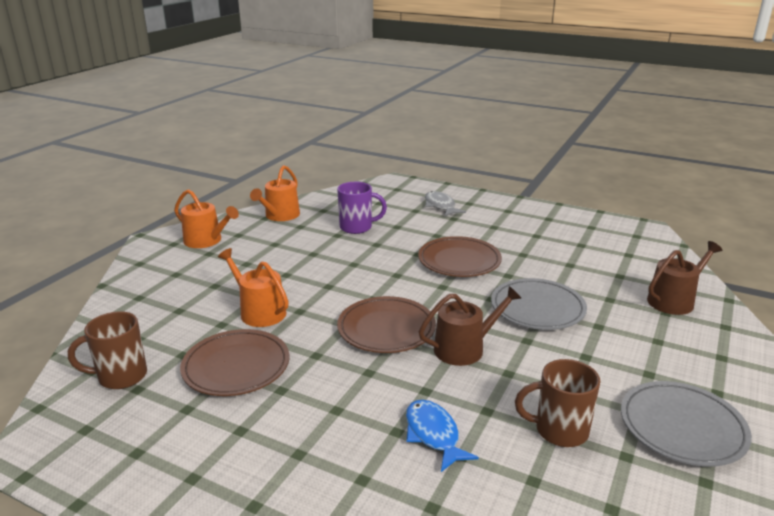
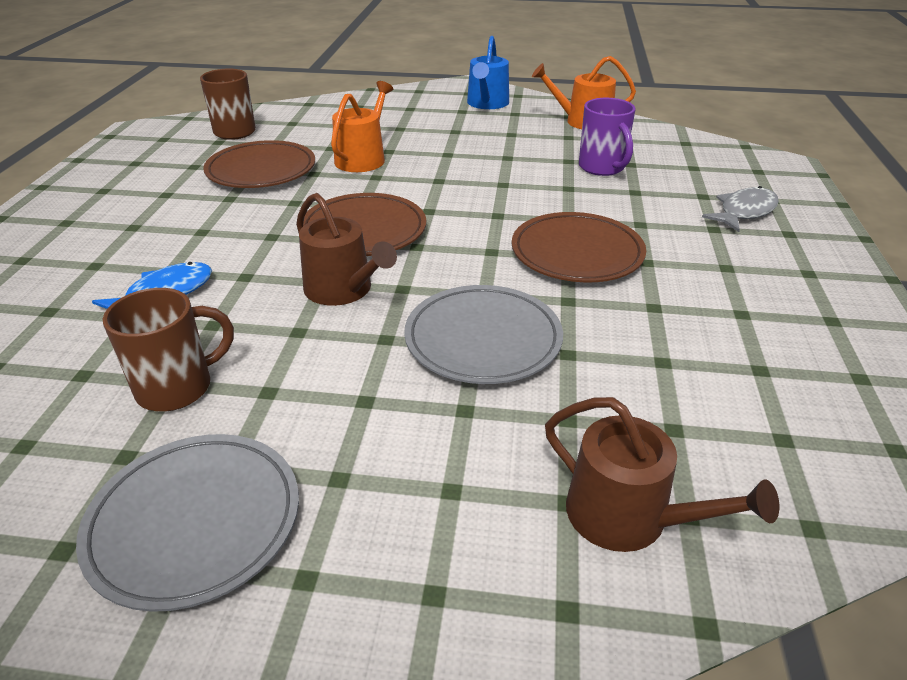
camera: 70 degrees right, 10 degrees up
(206, 241) = (487, 104): orange watering can -> blue watering can
(559, 430) = (177, 387): brown mug -> brown mug turned 75 degrees clockwise

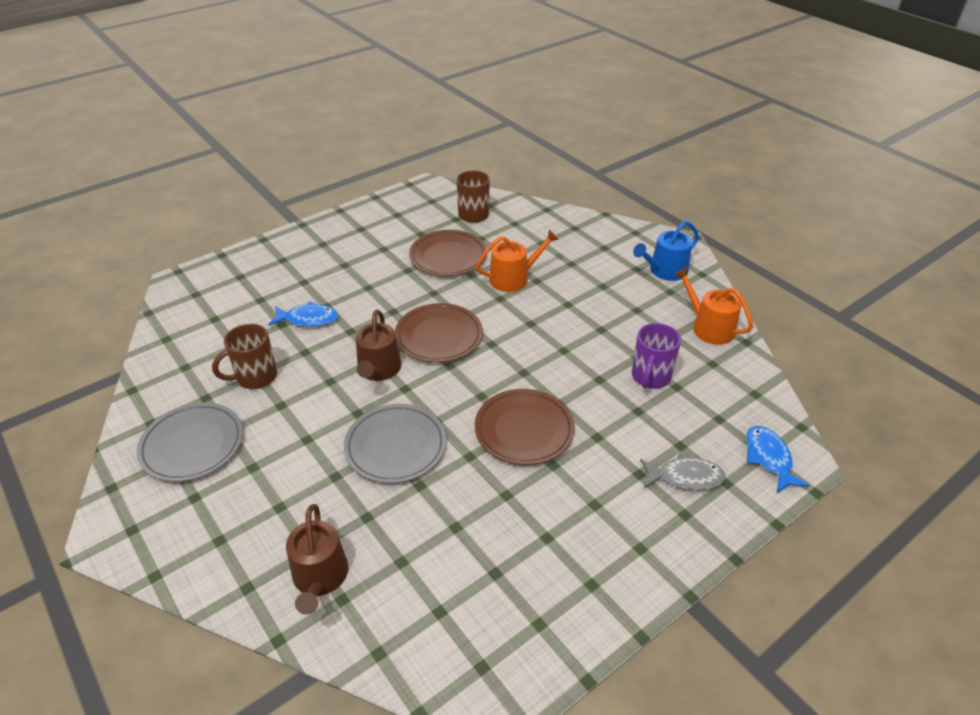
camera: 45 degrees right, 5 degrees up
(177, 387) = (255, 377): brown mug -> brown mug turned 135 degrees clockwise
(765, 172) = (769, 458): none -> blue fish

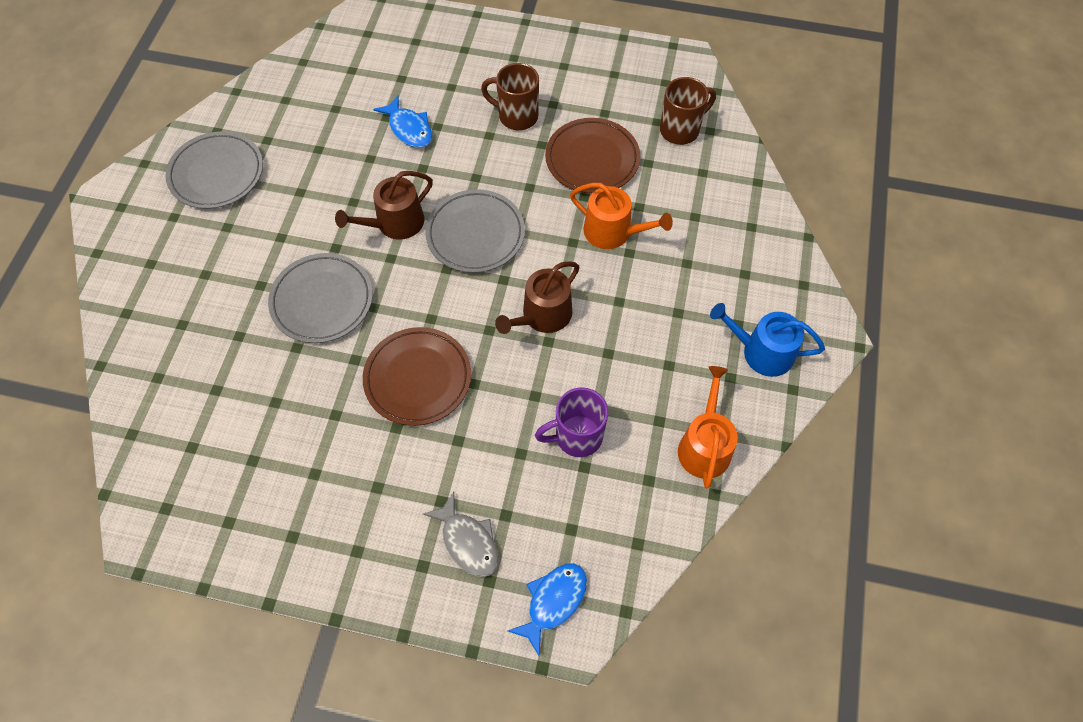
camera: 50 degrees right, 20 degrees up
(255, 377) = (313, 151): brown mug -> brown mug (516, 116)
(320, 578) = (164, 349): brown watering can -> brown watering can (542, 316)
(439, 336) = (475, 234): brown plate -> grey plate

